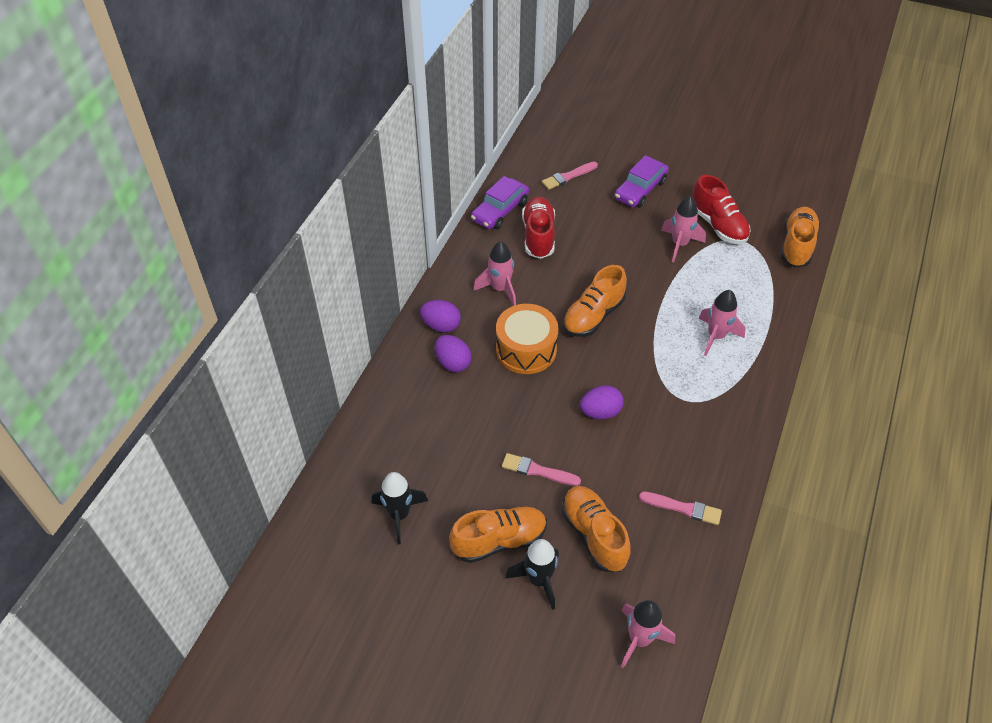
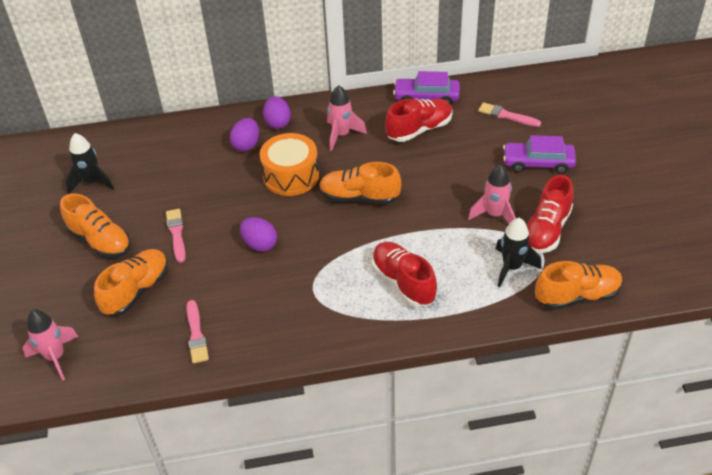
camera: 60 degrees right, 5 degrees down
(538, 580) = (78, 277): black rocket -> black rocket (512, 267)
(716, 336) = (403, 282): pink rocket -> red shoe

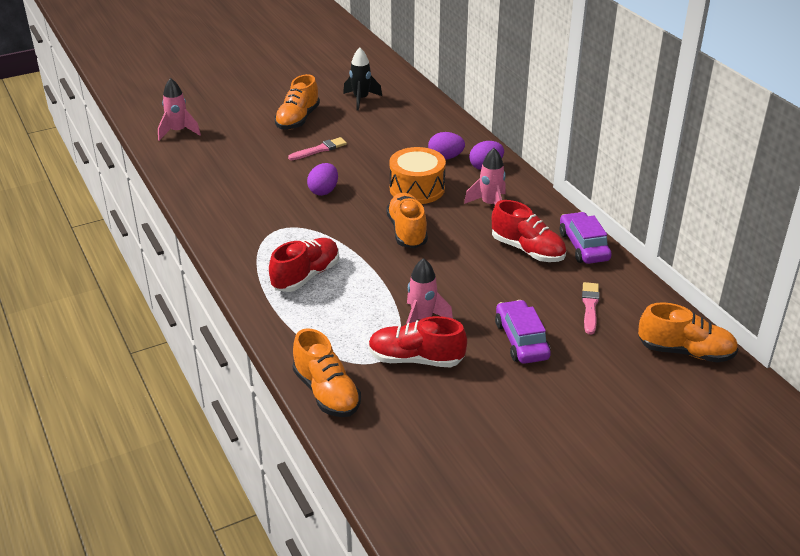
camera: 70 degrees right, 10 degrees down
(136, 291) = (251, 147): orange shoe -> orange shoe (685, 352)
(196, 334) = (214, 183): pink brush -> none
(512, 267) = (350, 341): black rocket -> none

